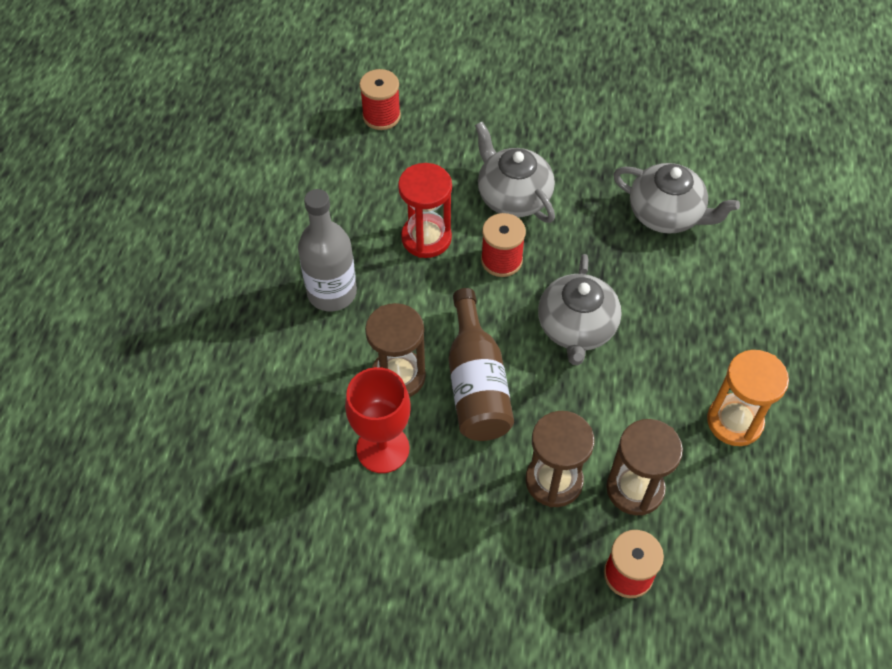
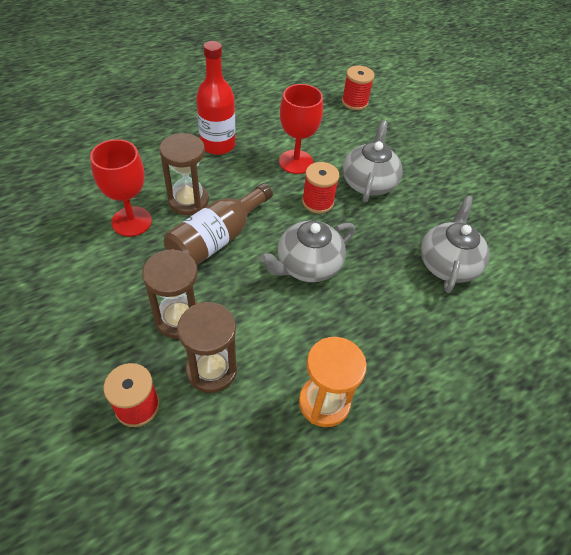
camera: 45 degrees right, 5 degrees down
(332, 292) = (218, 145): grey bottle -> red bottle
(426, 238) = (296, 162): red hourglass -> red goblet
(666, 214) = (447, 263): grey teapot -> grey teapot turned 150 degrees counterclockwise

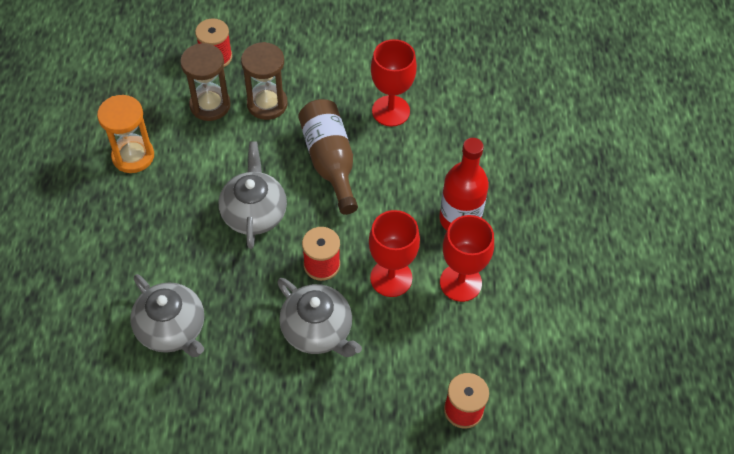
camera: 125 degrees right, 5 degrees up
(188, 201) = (390, 160): brown hourglass -> none
(270, 129) = (460, 282): none -> red goblet

